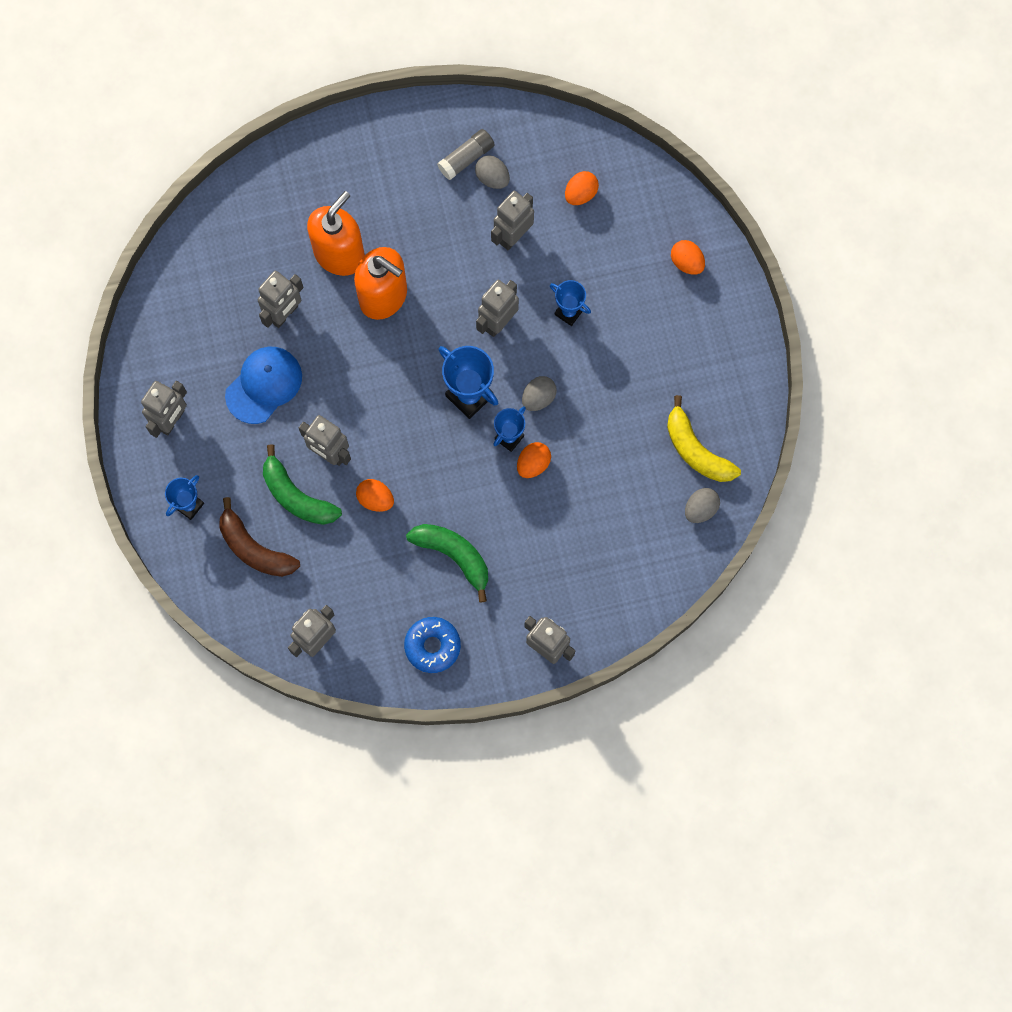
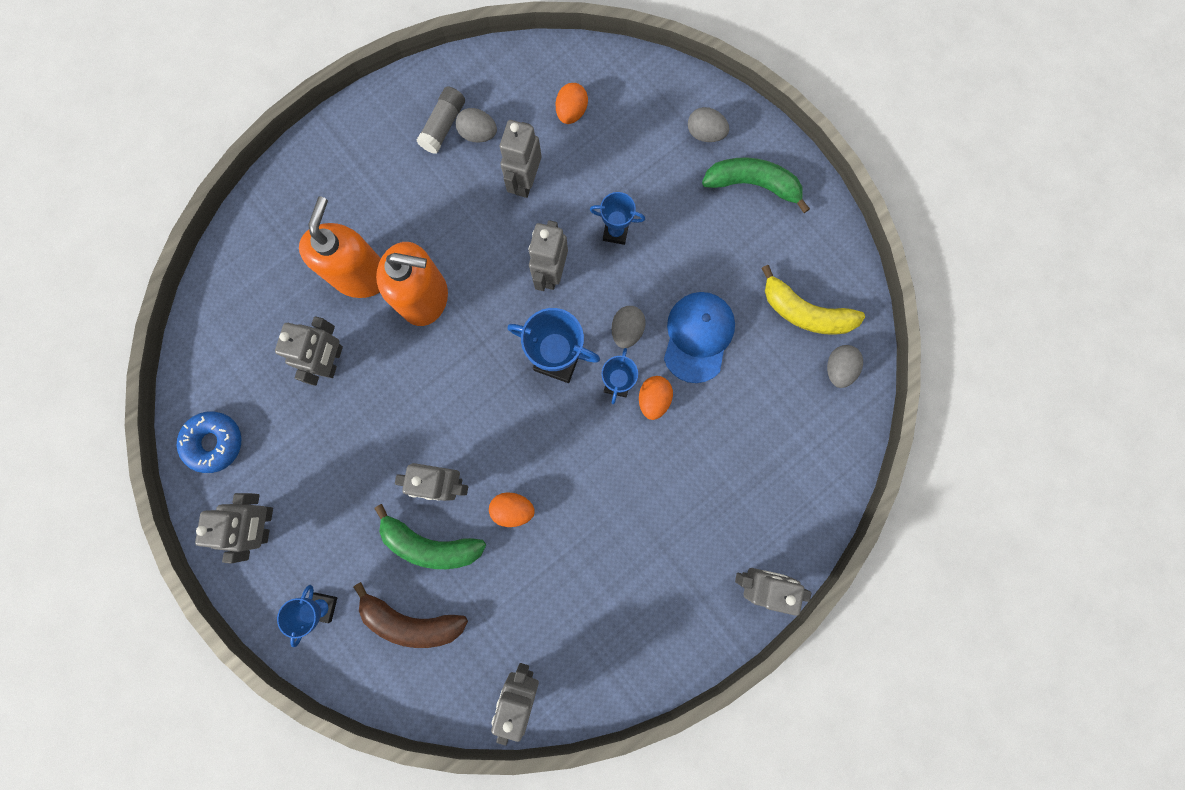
camera: 25 degrees left, 5 degrees up
(264, 385) = (344, 443): blue cap -> blue cap (698, 337)
(432, 646) = (643, 636): blue donut -> blue donut (215, 442)
(454, 556) = (619, 531): green banana -> green banana (753, 184)
(686, 262) = (705, 133): orange egg -> grey egg

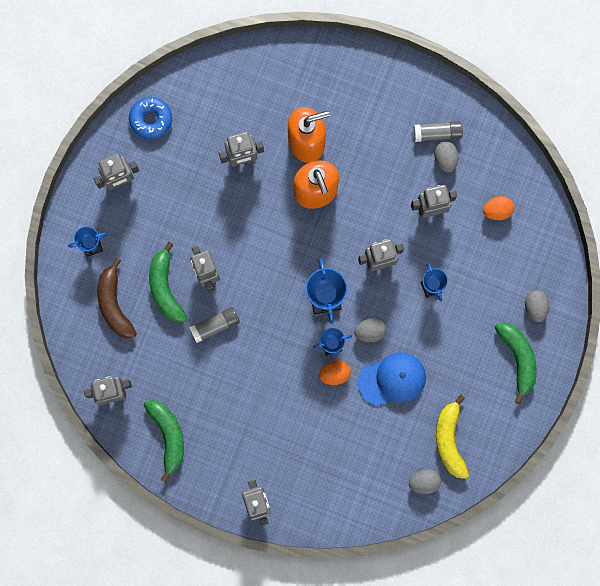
camera: 60 degrees right, 0 degrees up
(513, 509) = (215, 325): orange egg -> grey glue stick
(615, 647) = (168, 436): none -> green banana

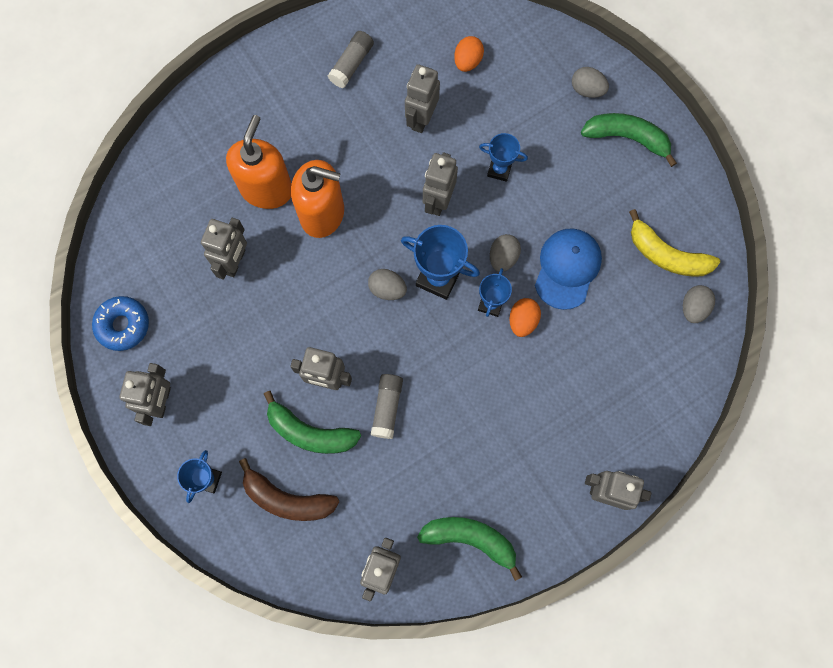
camera: 55 degrees left, 5 degrees down
(445, 159) = (382, 74): grey egg -> grey egg (387, 289)

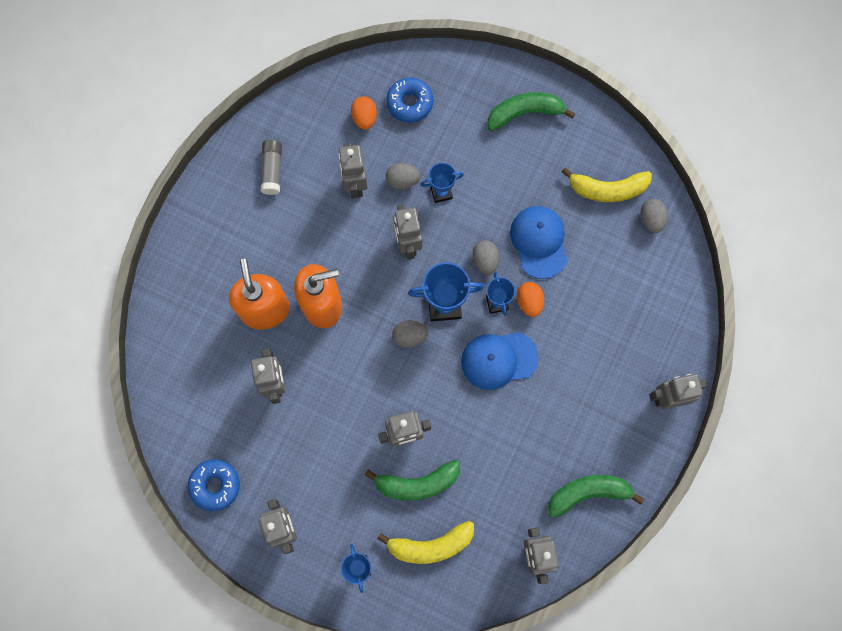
camera: 30 degrees left, 0 degrees up
(287, 499) = (430, 545): brown banana -> yellow banana
(387, 407) = (465, 429): grey glue stick -> none
(459, 359) = (498, 360): none -> blue cap
(519, 70) = (409, 103): none -> blue donut
(587, 90) = (472, 91): grey egg -> grey egg (402, 180)

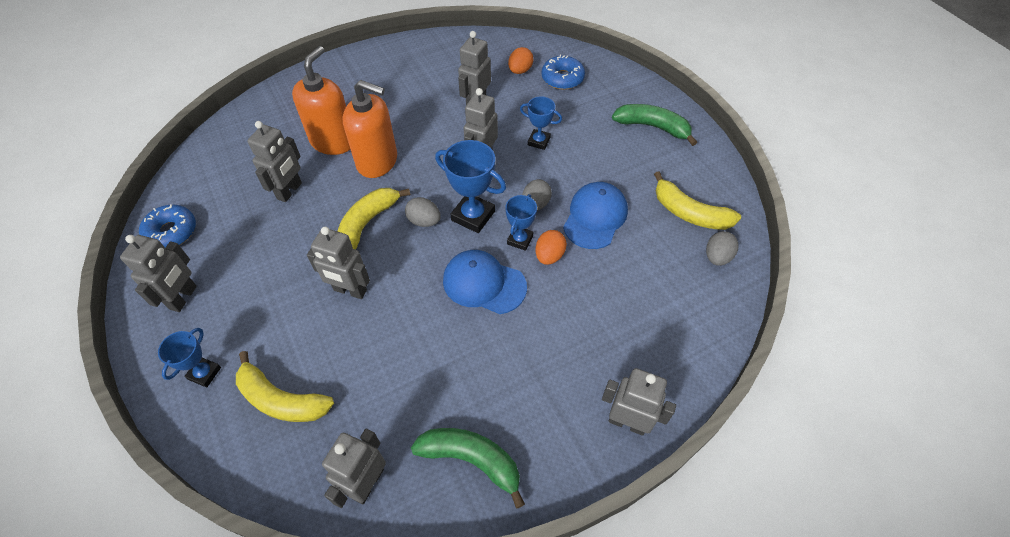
camera: 35 degrees right, 20 degrees down
(272, 170) = (424, 67): grey glue stick -> none
(367, 369) = (367, 223): none -> yellow banana
(402, 180) = (514, 119): grey egg -> none
(417, 483) = (322, 337): green banana -> none

